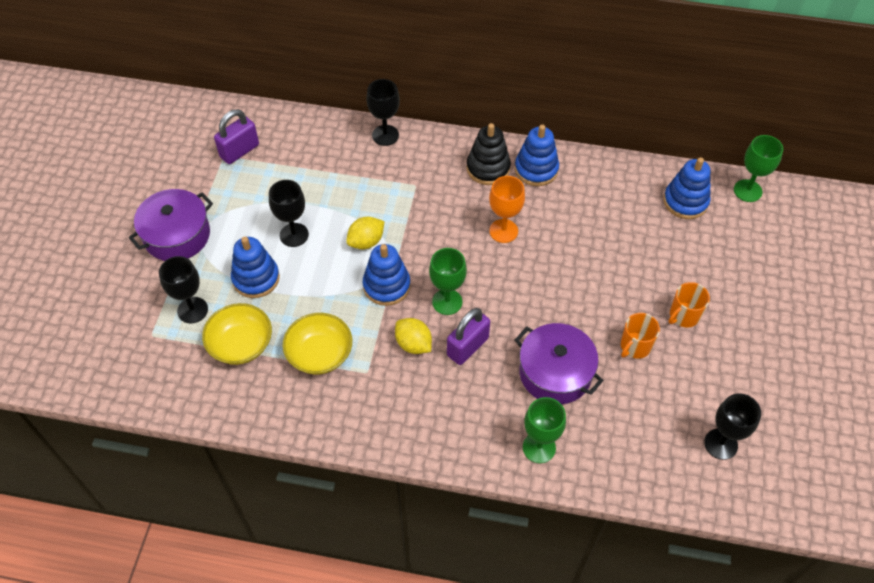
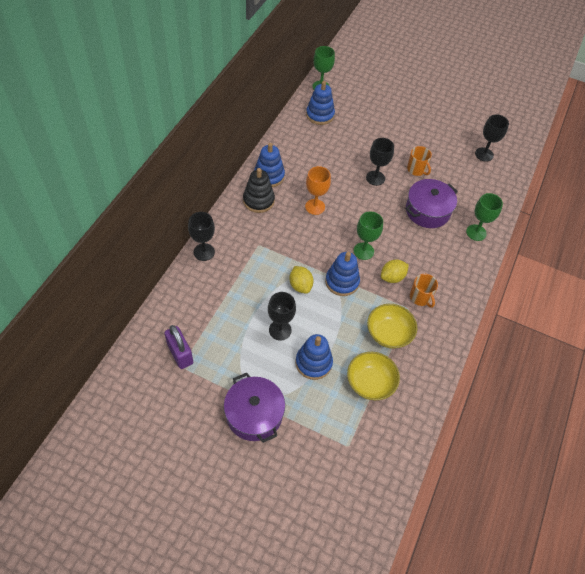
camera: 80 degrees left, 0 degrees up
(192, 310) = (331, 412): black goblet -> black goblet (375, 178)
(467, 346) = (400, 249): purple padlock -> none
(684, 315) = (400, 142): orange mug -> orange mug (420, 297)

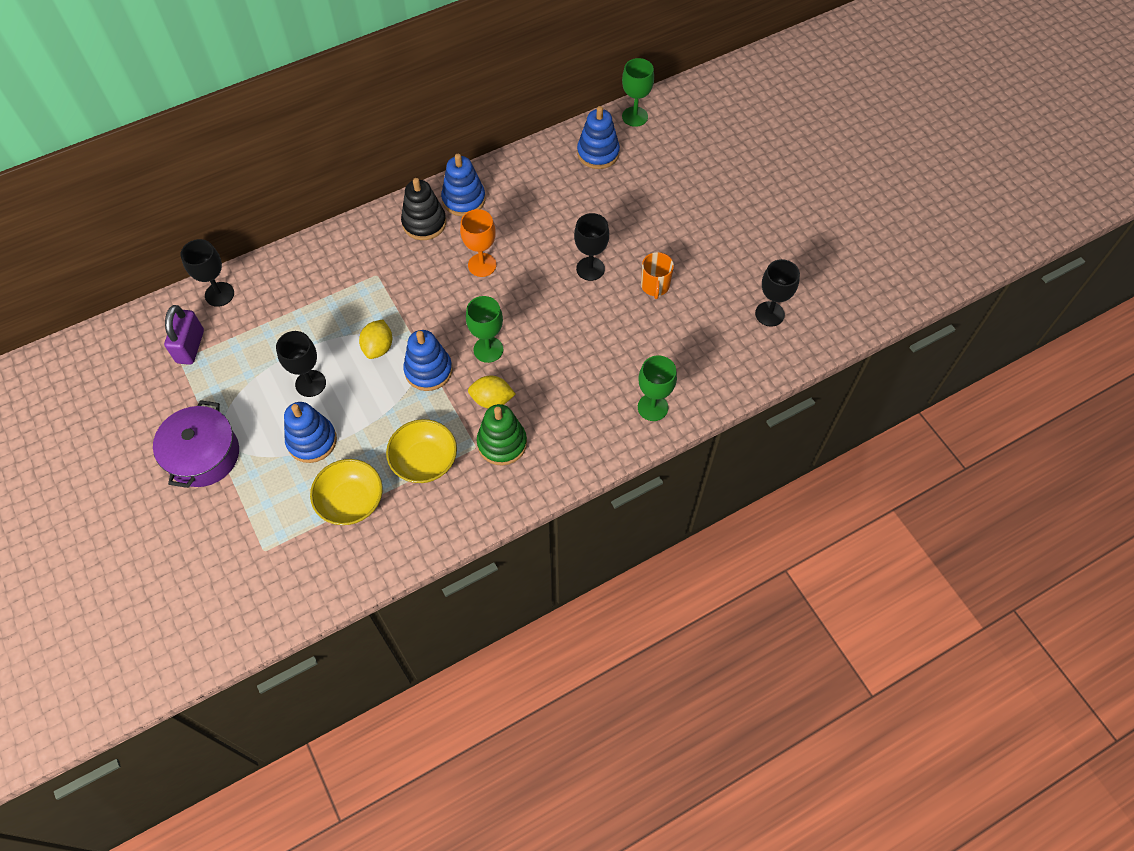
camera: 40 degrees right, 5 degrees up
(204, 252) = (311, 250): black goblet -> black goblet (219, 294)
(420, 297) = (502, 443): orange mug -> green stacking toy
(427, 211) = (616, 345): purple pot -> none

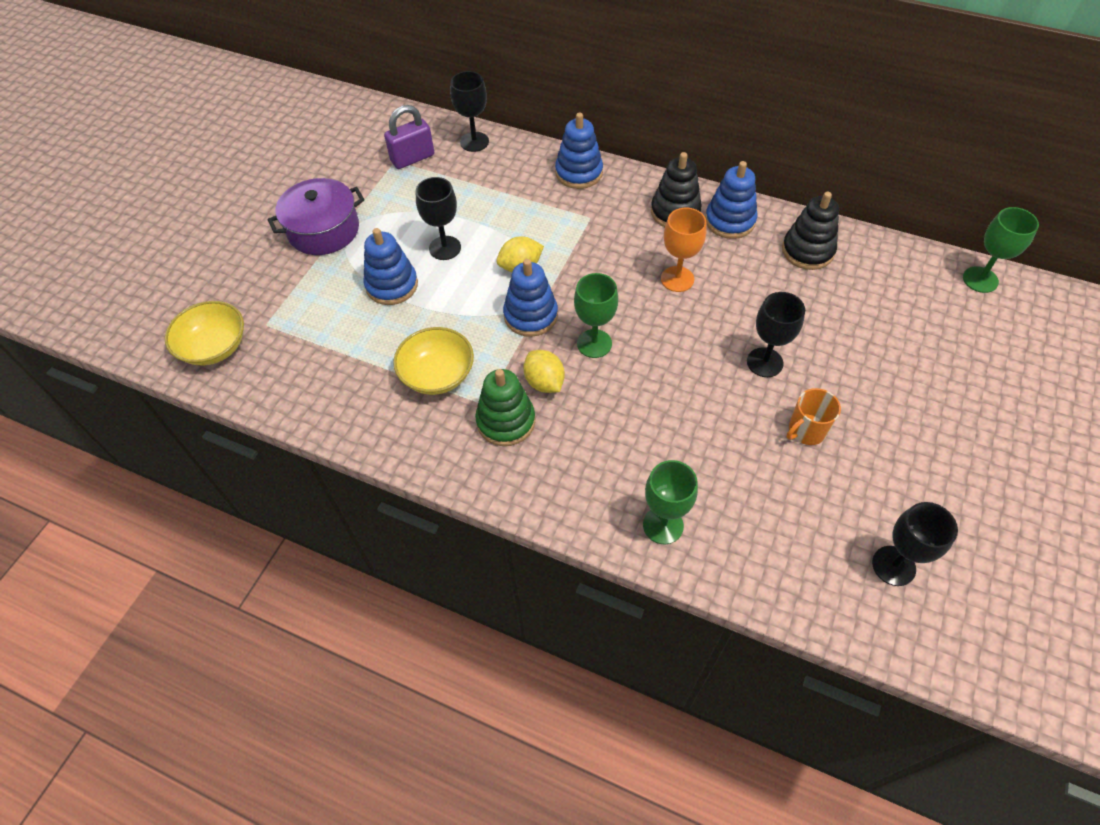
camera: 55 degrees right, 5 degrees down
(351, 501) = (356, 350): yellow bowl -> yellow bowl (214, 347)
(530, 179) = (807, 251): none -> black stacking toy
(598, 153) = (900, 280): blue stacking toy -> blue stacking toy (579, 173)

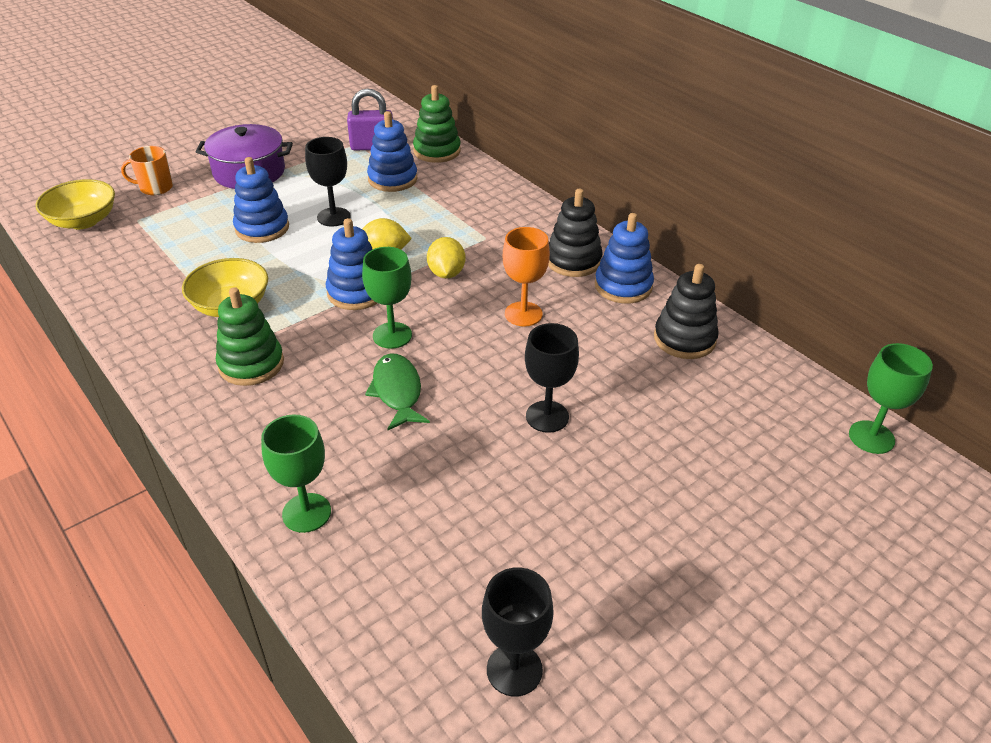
camera: 25 degrees right, 15 degrees down
(474, 142) = (437, 151): black goblet -> green stacking toy
(544, 382) = (316, 348): yellow lemon -> yellow lemon (446, 273)
(579, 173) = (509, 201): blue stacking toy -> blue stacking toy (392, 179)
(641, 392) = (397, 392): none -> green fish
(806, 430) = (535, 495): orange mug -> orange mug (155, 188)

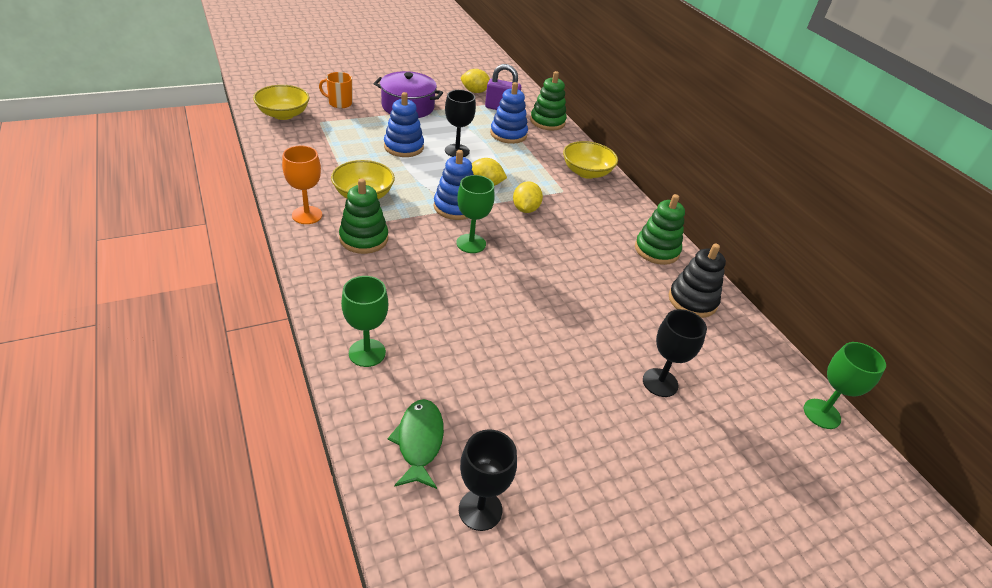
camera: 10 degrees right, 0 degrees up
(331, 131) = (475, 91): none -> yellow lemon
(397, 392) = (461, 284): green fish -> green fish (419, 442)
(507, 206) = (586, 172): none -> yellow bowl
(523, 314) = (573, 252): orange goblet -> orange goblet (307, 215)
(547, 416) = (567, 331): black goblet -> black goblet (660, 382)
(573, 261) = (624, 223): black stacking toy -> none
(623, 286) = (656, 250): blue stacking toy -> green stacking toy

